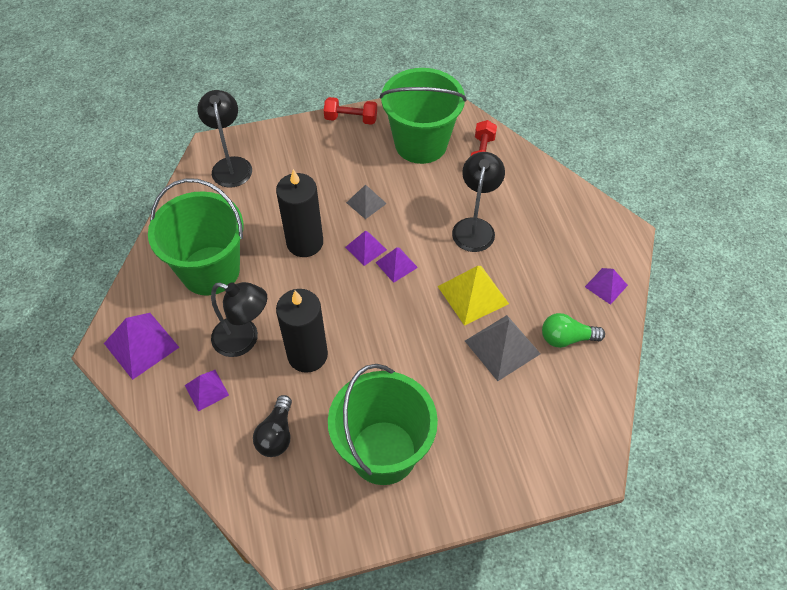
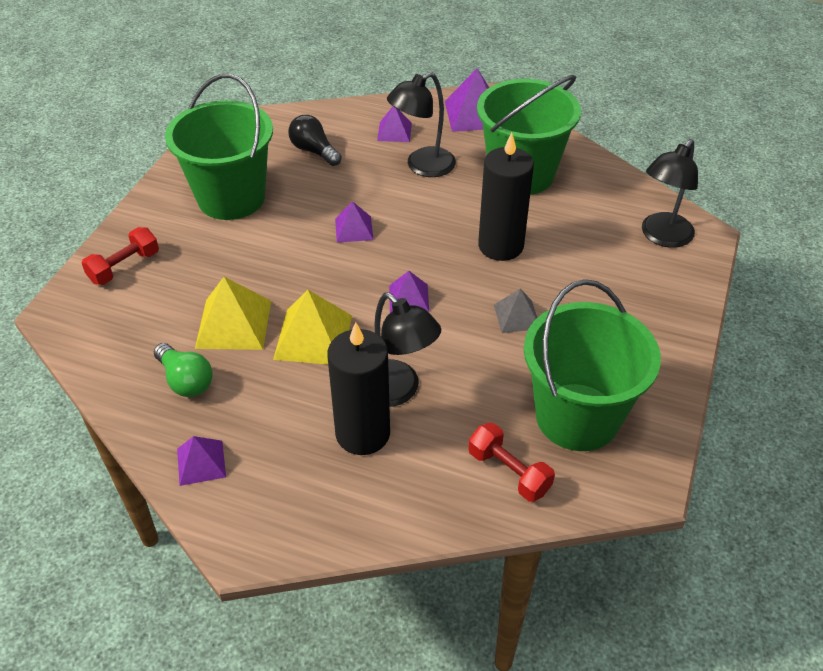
camera: 125 degrees right, 10 degrees down
(231, 165) = (662, 237): black lamp -> black lamp turned 105 degrees clockwise
(307, 355) = (368, 195): black candle -> black candle (363, 433)
(351, 119) = (675, 370): red dumbbell -> red dumbbell (124, 267)
(366, 248) = (452, 286): purple pyramid -> purple pyramid (354, 229)
(502, 347) = (234, 324): grey pyramid -> yellow pyramid
(566, 338) = (185, 380): green light bulb -> green light bulb turned 105 degrees clockwise

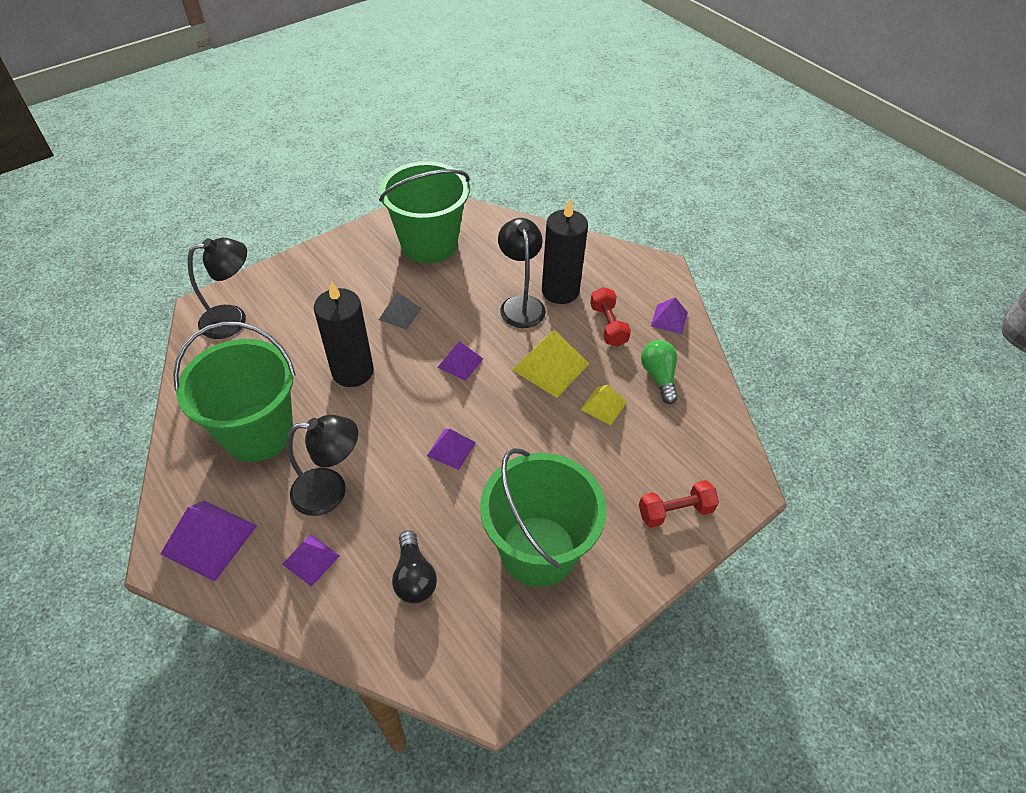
camera: 150 degrees left, 5 degrees up
(234, 324) = (603, 405): yellow pyramid -> yellow pyramid, size x0.60
(509, 472) = (494, 237): red dumbbell -> red dumbbell (608, 325)

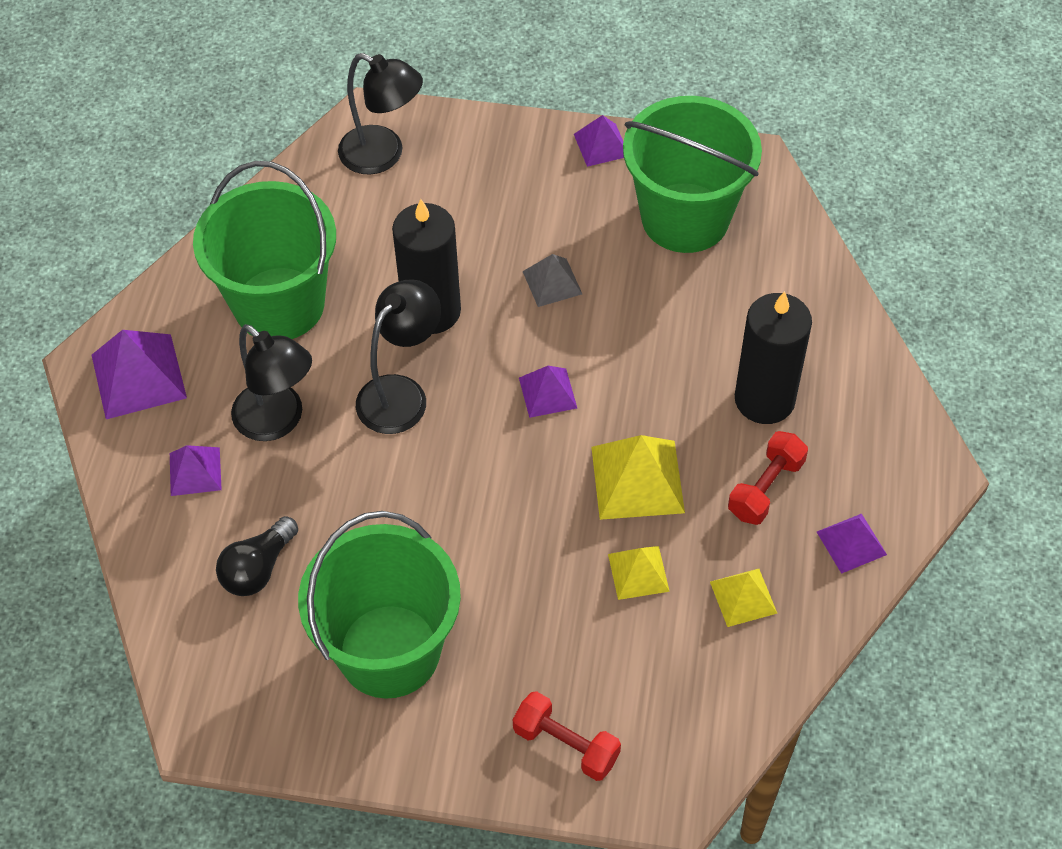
camera: 50 degrees right, 5 degrees up
(451, 449) = (429, 478): purple pyramid -> purple pyramid (601, 145)
(520, 304) = (697, 378): black lamp -> black lamp (401, 393)
(659, 377) = (743, 597): green light bulb -> yellow pyramid

